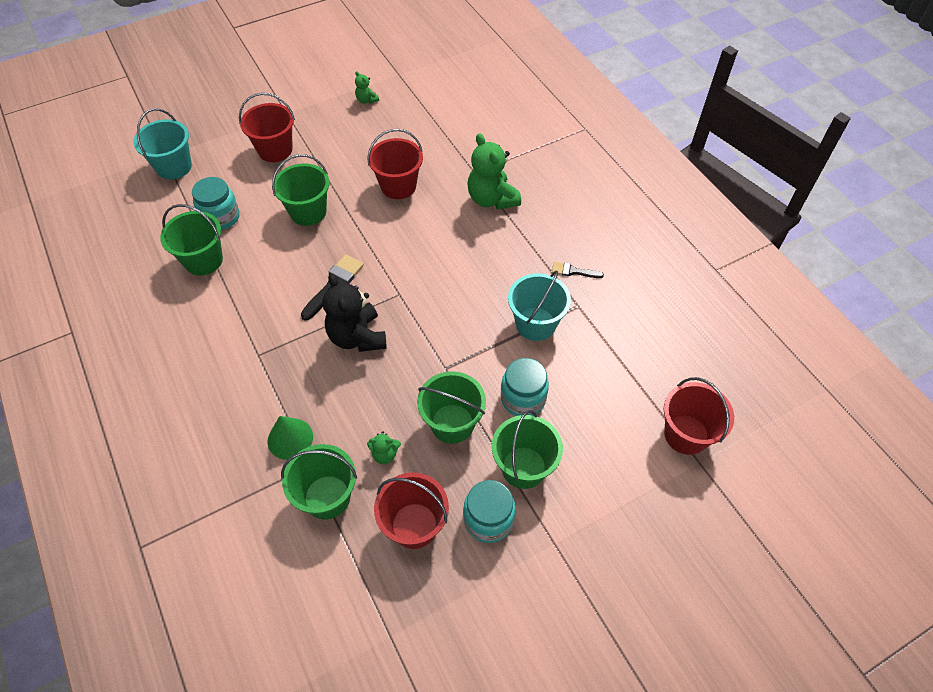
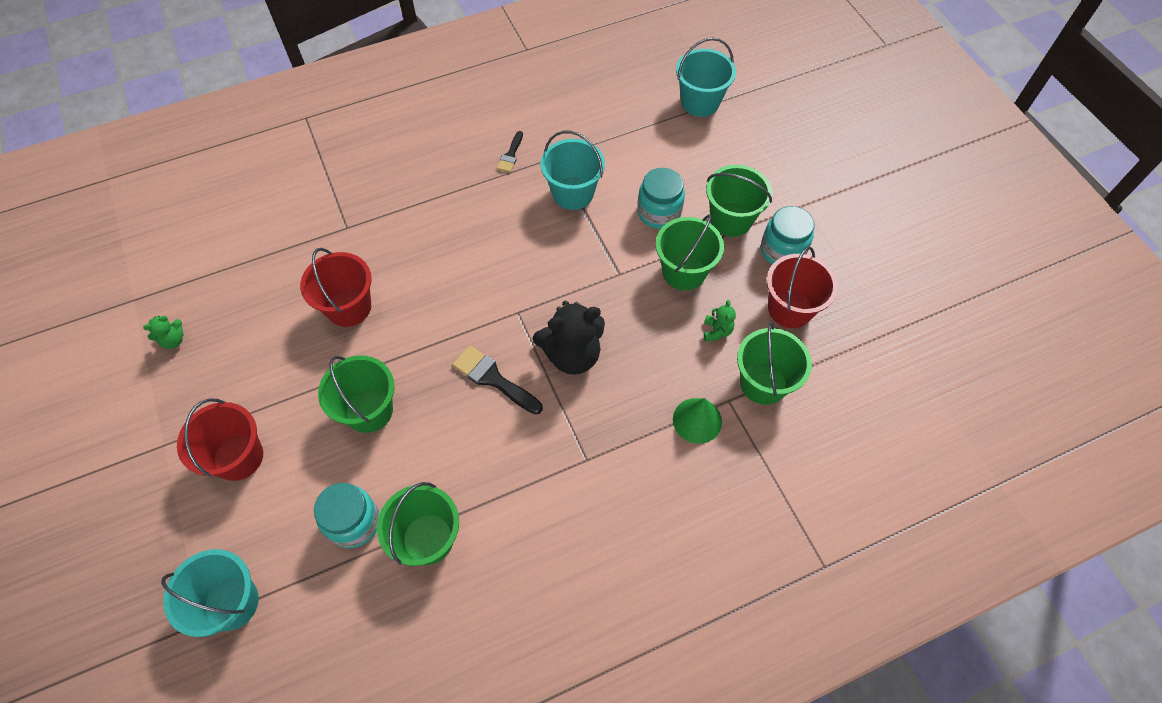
camera: 85 degrees left, 5 degrees up
(492, 199) = (394, 214): green teddy bear -> none
(686, 434) = (700, 102): red bucket -> turquoise bucket

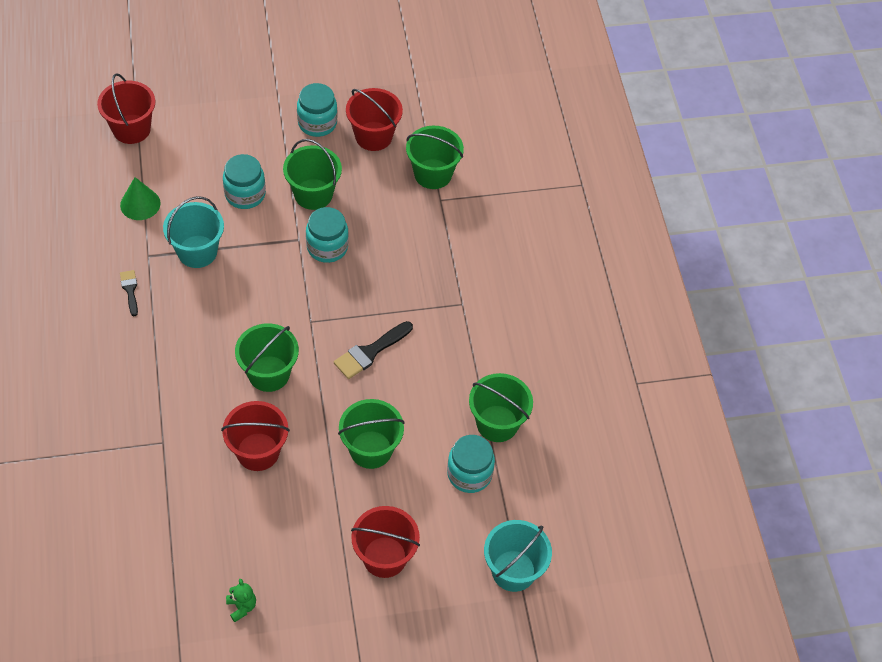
camera: 80 degrees left, 5 degrees down
(510, 155) = (130, 290): black brush -> black brush turned 135 degrees counterclockwise
(572, 355) = (366, 291): black teddy bear -> none
(618, 303) = (327, 247): none -> turquoise jar
(697, 420) = (451, 224): green cone -> green cone (140, 204)
(700, 102) = (131, 129): turquoise bucket -> red bucket
(716, 331) = (377, 189): green teddy bear -> none
(731, 219) = (272, 147): green bucket -> green bucket (269, 374)

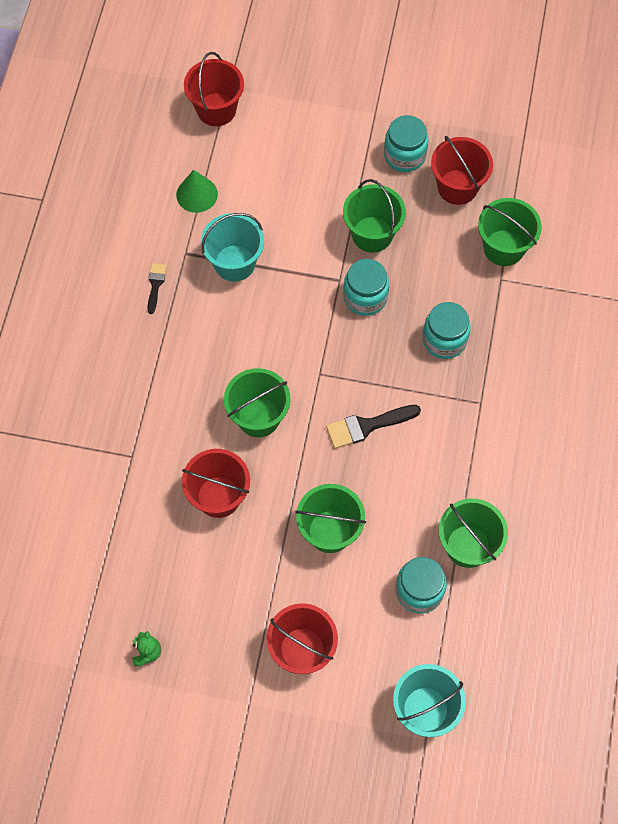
camera: 25 degrees right, 10 degrees up
(245, 194) = (303, 214): turquoise jar -> turquoise jar (444, 340)

